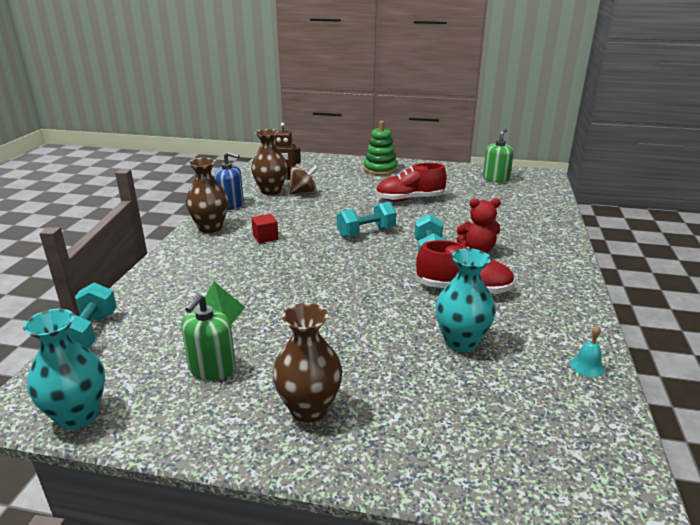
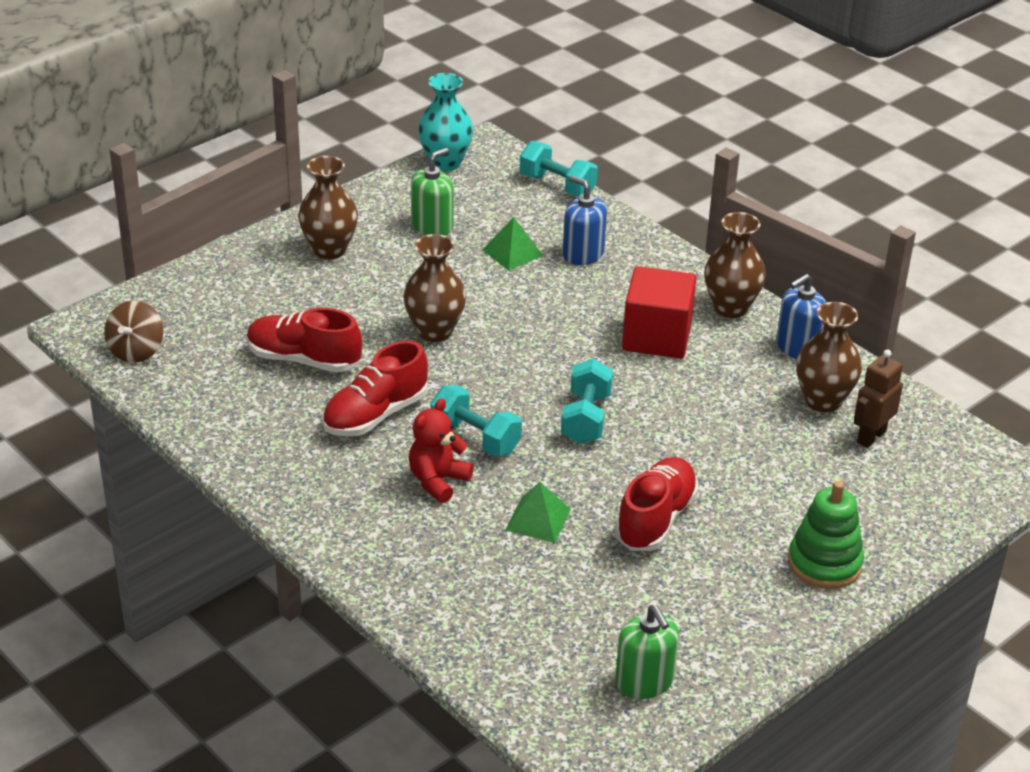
camera: 125 degrees right, 10 degrees up
(193, 287) = (583, 254): none -> blue soap dispenser
(212, 368) = (432, 226): green soap dispenser -> green soap dispenser turned 75 degrees clockwise
(265, 237) = (656, 337): red cube -> red cube, size x2.05
(303, 193) = (785, 428): brown spinning top -> brown spinning top (136, 351)
(354, 305) = (434, 331): none -> brown vase
(455, 220) = (538, 519): none -> green pyramid
(461, 342) = (303, 360): turquoise vase -> red shoe
(587, 366) = (186, 406): turquoise bell -> none

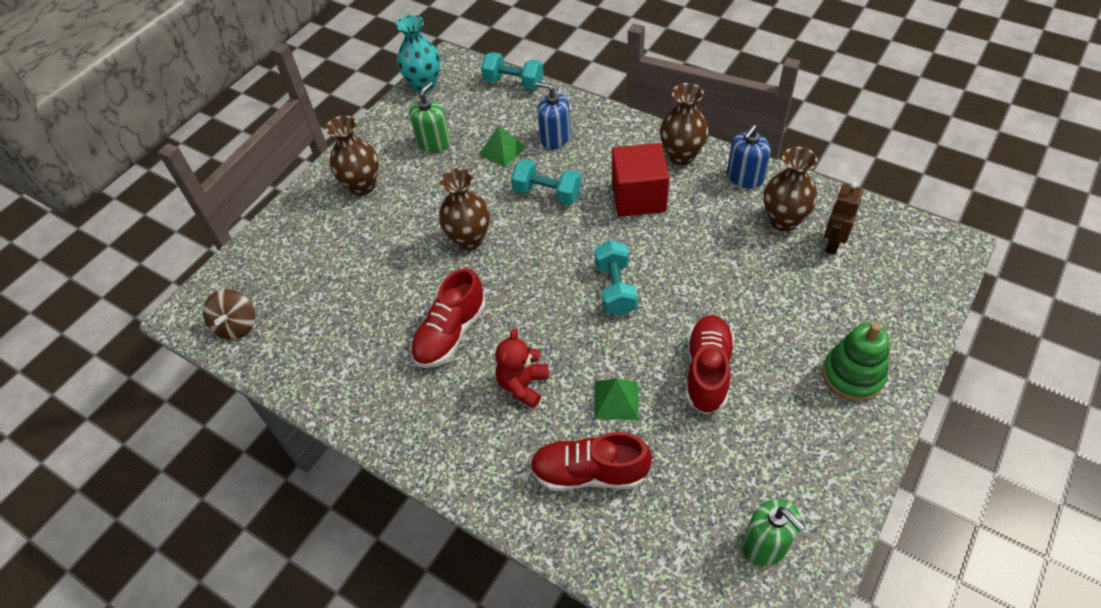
camera: 10 degrees left, 15 degrees up
(303, 360) = (375, 296): red shoe -> red shoe (589, 473)
(475, 438) = (537, 333): turquoise dumbbell -> turquoise dumbbell (547, 193)

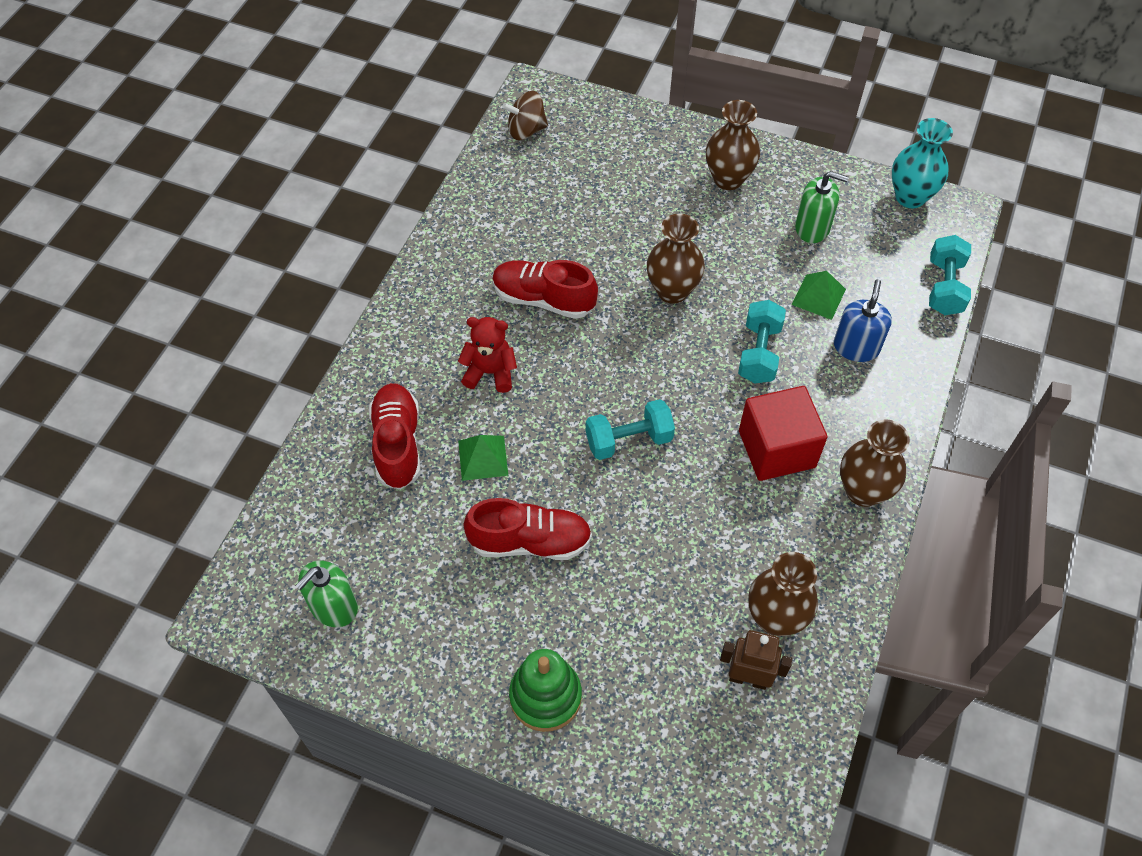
camera: 75 degrees right, 5 degrees up
(745, 177) = (842, 569): blue soap dispenser -> none

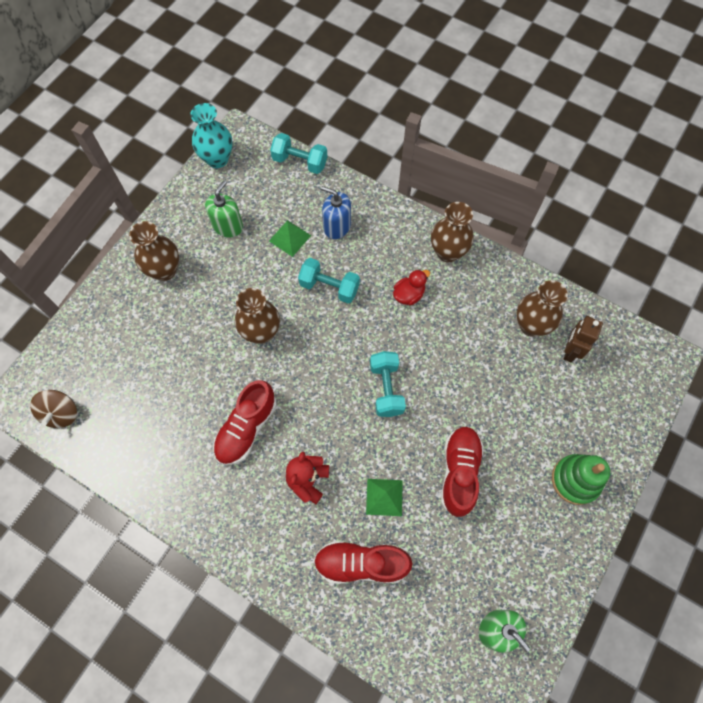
camera: 80 degrees left, 10 degrees up
(776, 449) = (409, 295): red cube -> red duck

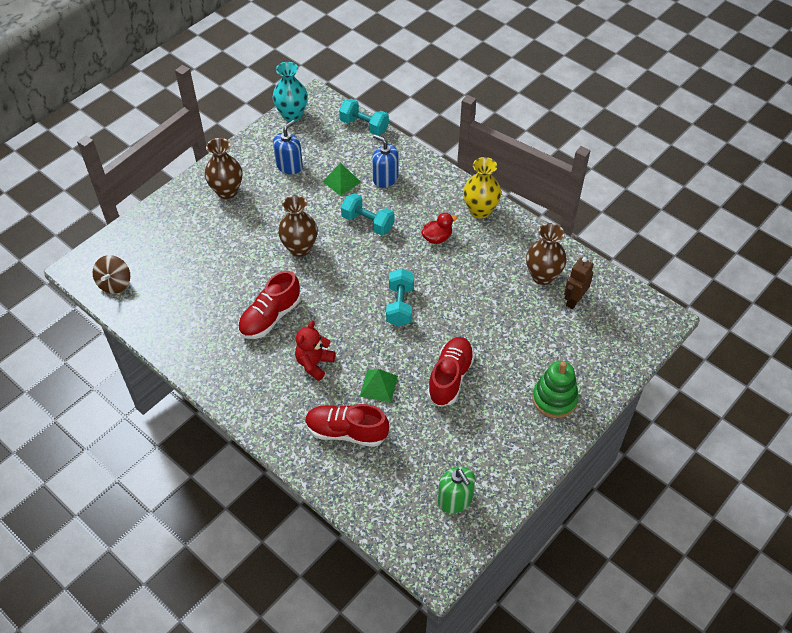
camera: 10 degrees right, 15 degrees down
(228, 226) = (289, 166): green soap dispenser -> blue soap dispenser
(447, 252) = (480, 210): brown vase -> yellow vase

